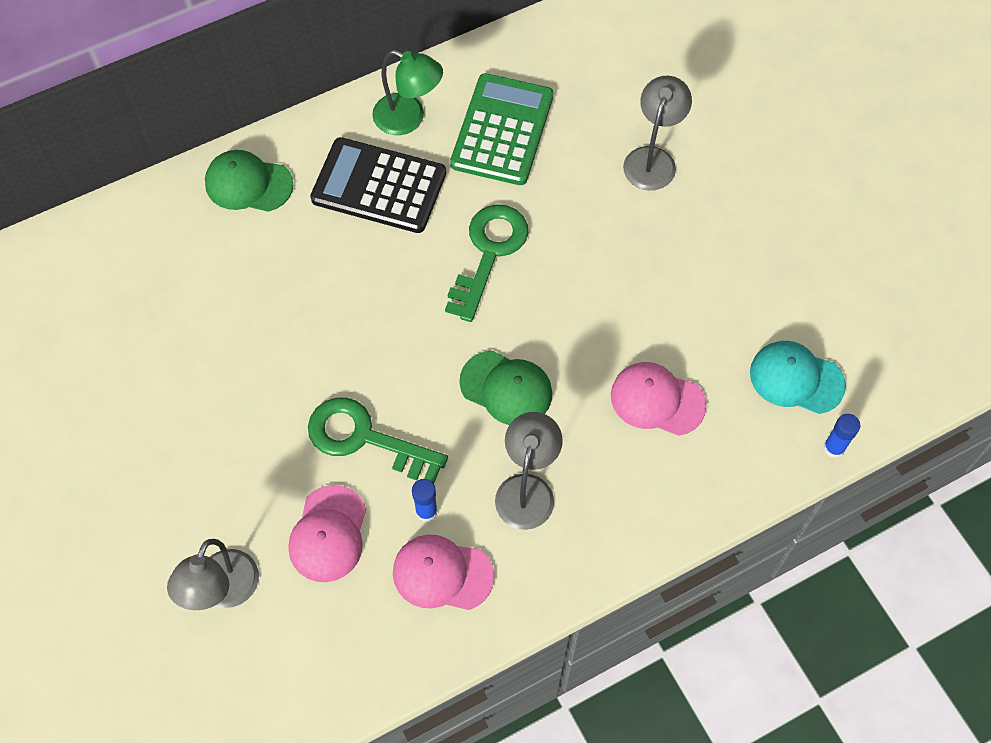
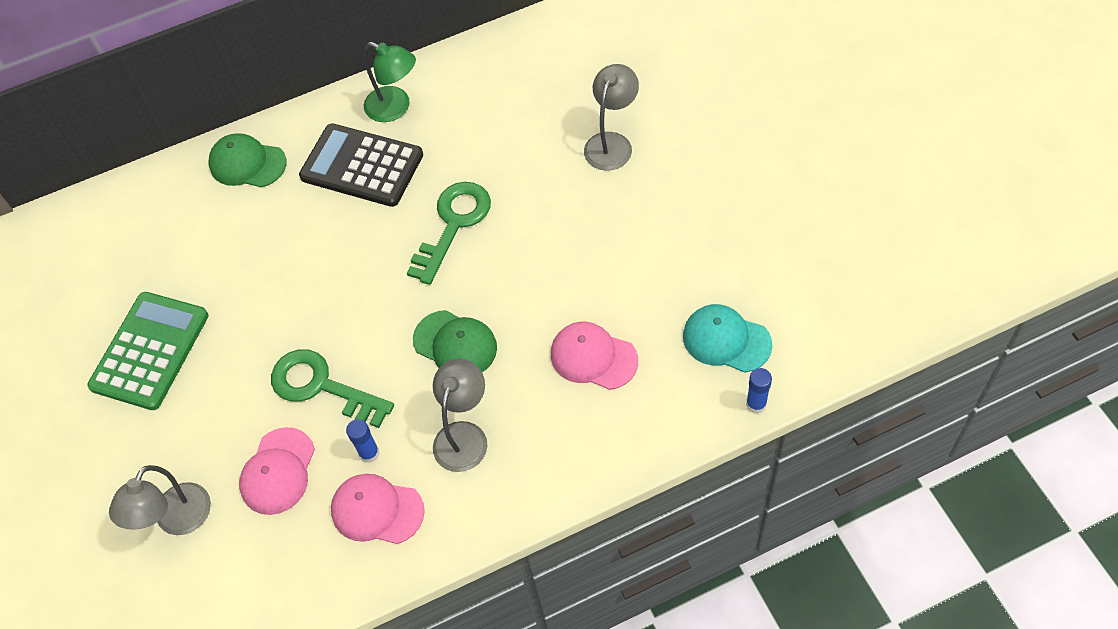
camera: 10 degrees right, 5 degrees down
(502, 130) = (478, 118): green calculator -> green calculator (150, 351)

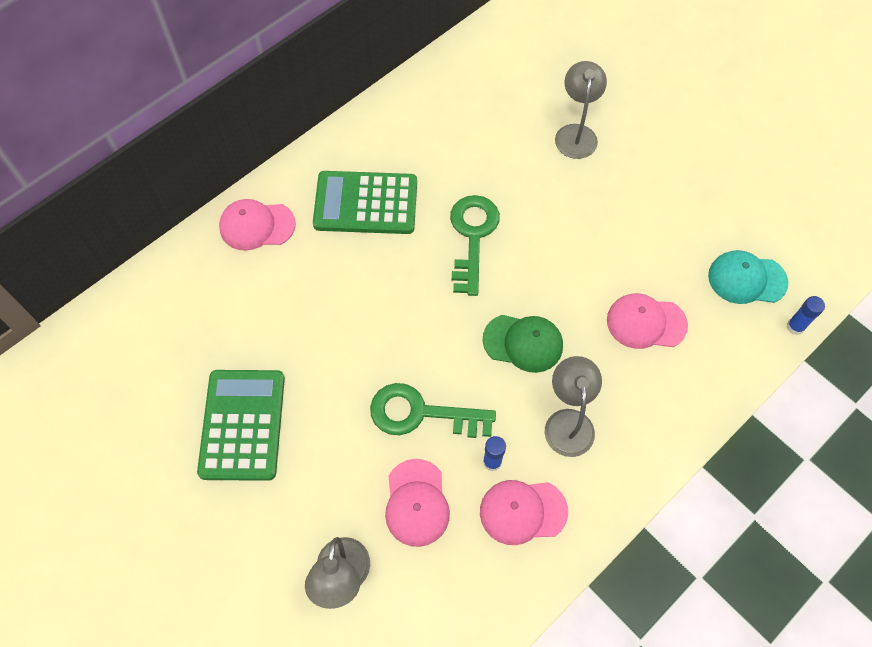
camera: 25 degrees left, 5 degrees up
(247, 163) = (257, 226): green cap -> pink cap
(362, 166) = (366, 203): black calculator -> green calculator
(395, 108) = (372, 144): green lamp -> none

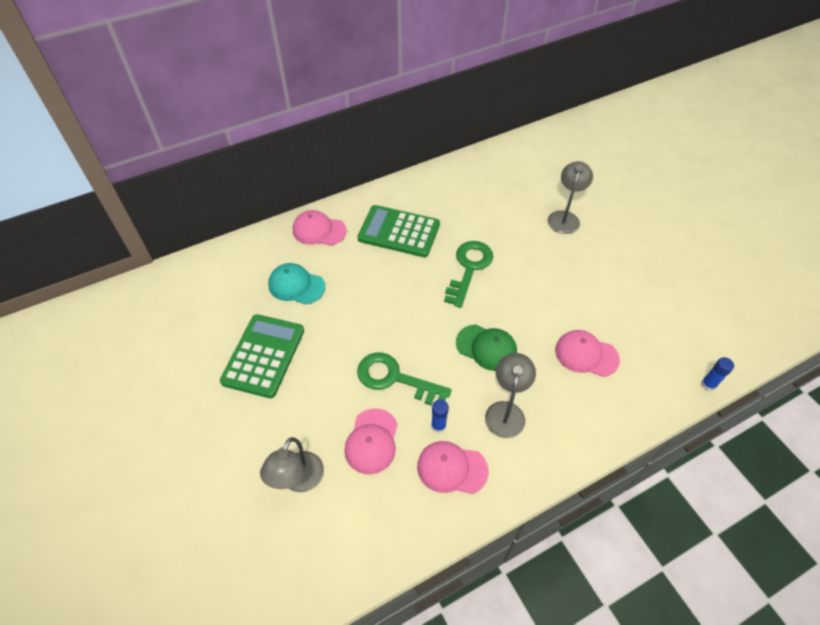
camera: 15 degrees right, 10 degrees down
(746, 279) = (675, 341): turquoise cap -> turquoise cap (296, 285)

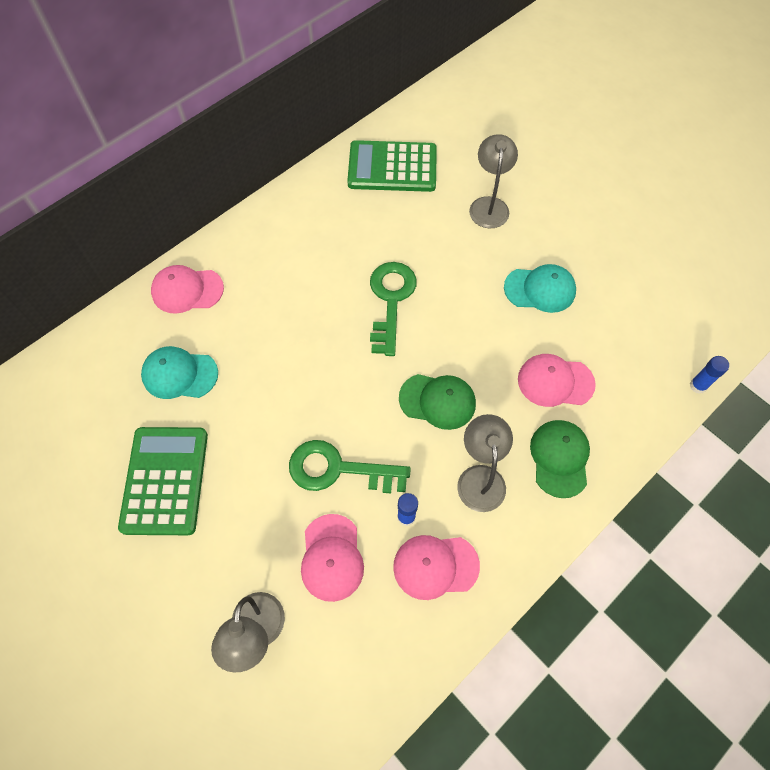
camera: 15 degrees left, 10 degrees up
(399, 232) = (290, 269): green calculator -> green calculator (392, 167)
(575, 412) = (559, 458): none -> green cap
(590, 285) = (540, 289): none -> turquoise cap

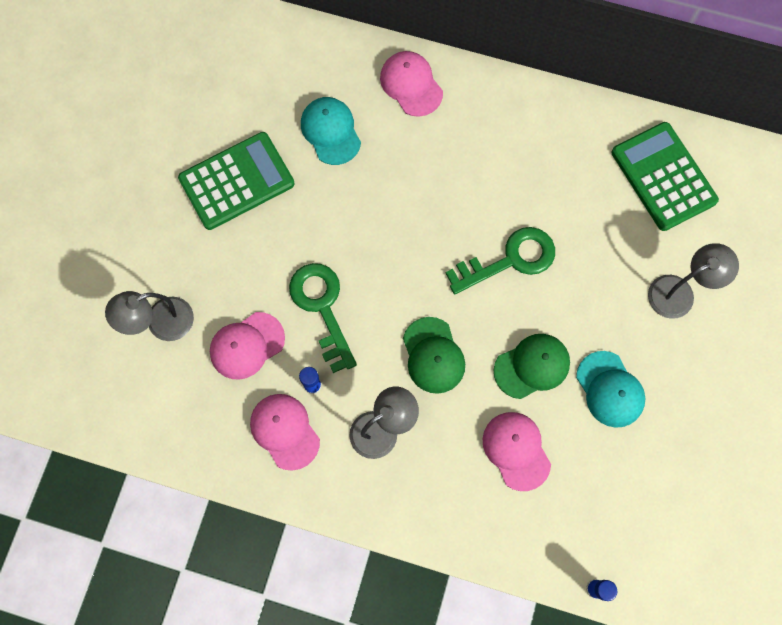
camera: 60 degrees right, 10 degrees up
(559, 458) = (441, 489): green cap -> green cap (532, 366)

